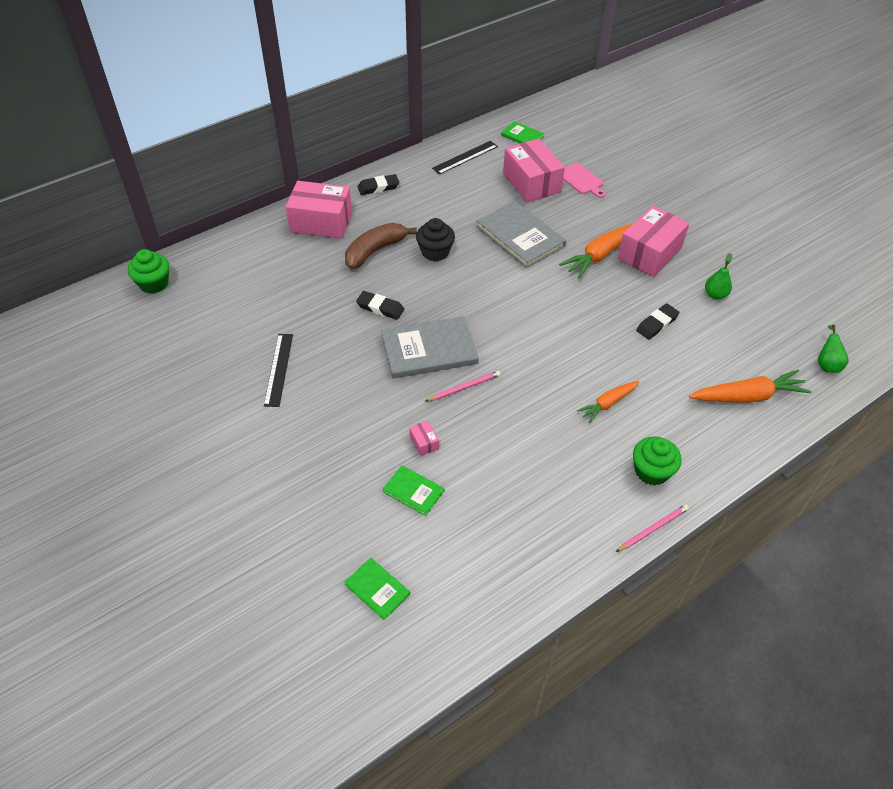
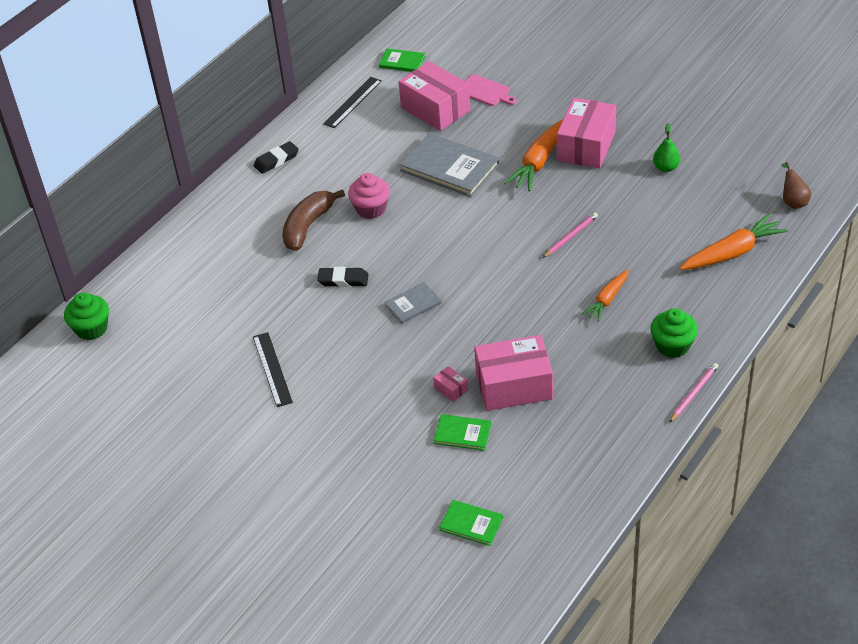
camera: 15 degrees left, 5 degrees down
(321, 222) = (235, 214): pink box -> pink box (514, 386)
(429, 349) = (413, 304): grey book -> grey book, size x0.52
(435, 252) = (371, 209): black cupcake -> pink cupcake
(464, 387) = (465, 328): pink pencil -> pink pencil (571, 236)
(657, 324) = (622, 212): black eraser -> none
(827, 364) = (793, 201): green pear -> brown pear

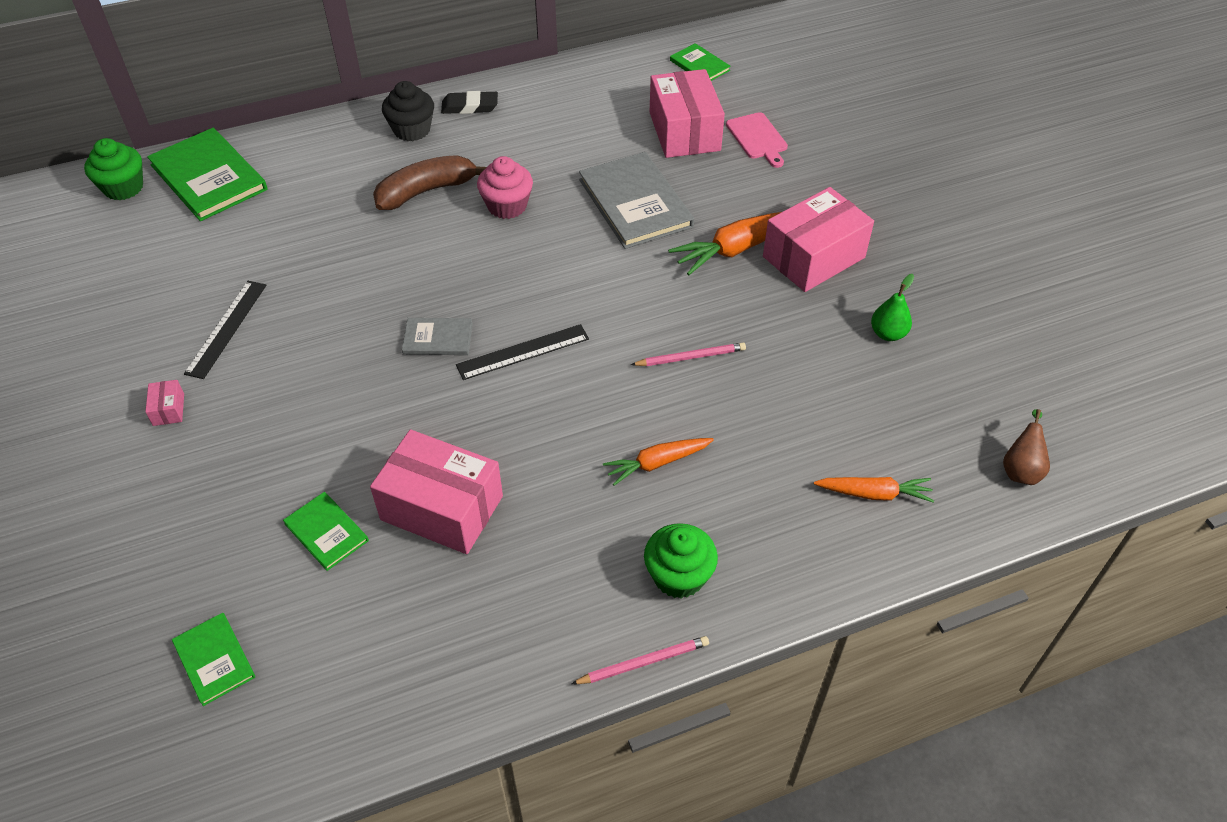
camera: 30 degrees right, 5 degrees up
(146, 292) = (209, 177): none -> green book
(253, 194) = (412, 130): none -> black cupcake
(343, 280) = (398, 269): black eraser -> none
(352, 102) = (606, 83): black ruler -> black ruler (523, 352)
(451, 389) = (372, 467): pink box -> pink box (168, 409)
(732, 253) = (874, 494): orange carrot -> orange carrot, size x0.62

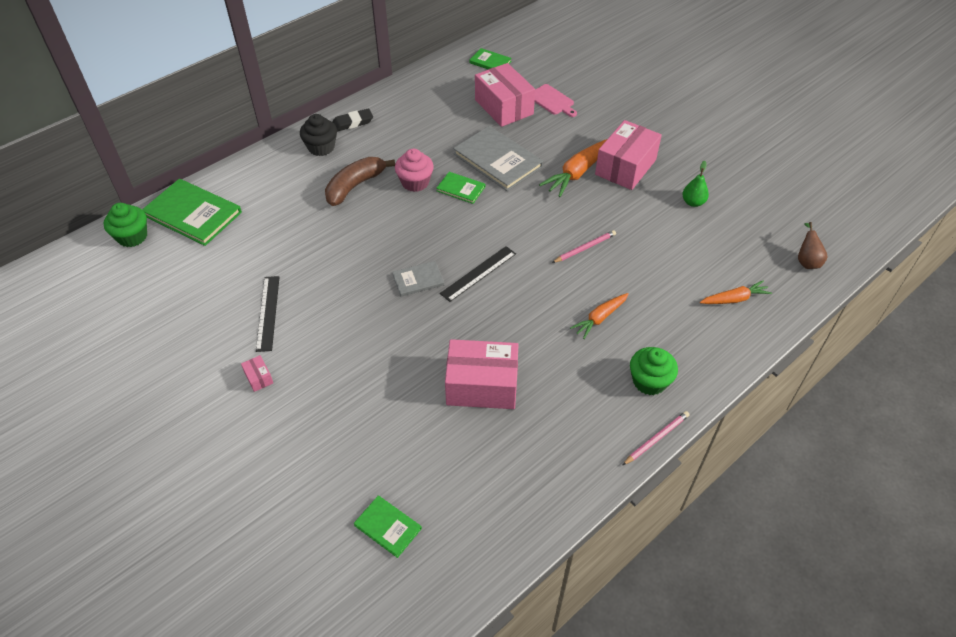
camera: 20 degrees left, 0 degrees up
(326, 532) = (415, 424): green book -> green book (461, 189)

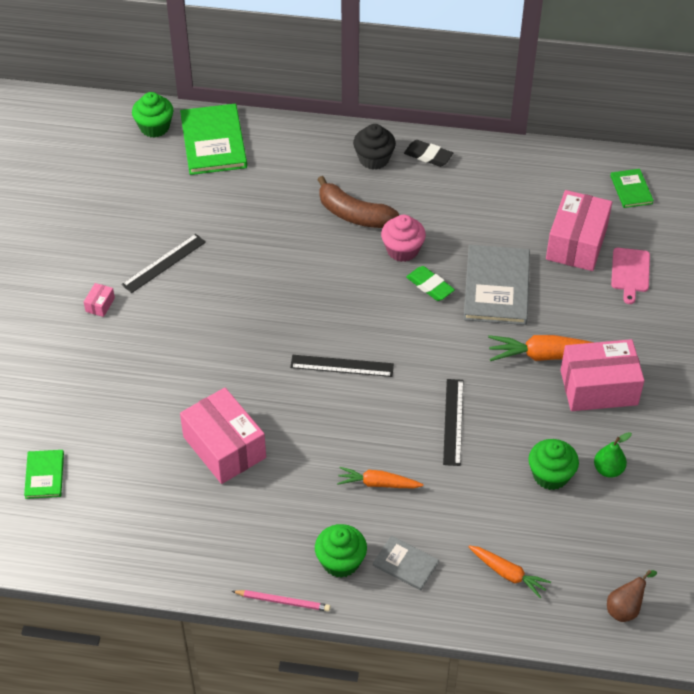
camera: 50 degrees right, 0 degrees up
(355, 186) = (353, 214): brown banana -> brown banana turned 150 degrees counterclockwise
(418, 280) = (292, 331): grey book -> grey book (405, 564)
(461, 189) = (430, 286): green book -> green eraser
(585, 248) = (453, 421): pink pencil -> black ruler
(673, 230) = (550, 475): none -> green cupcake

